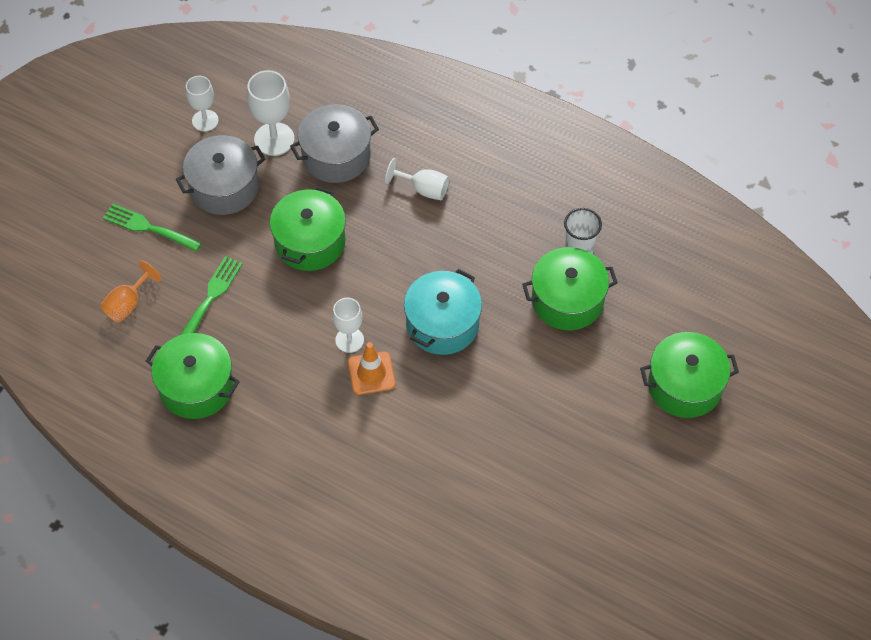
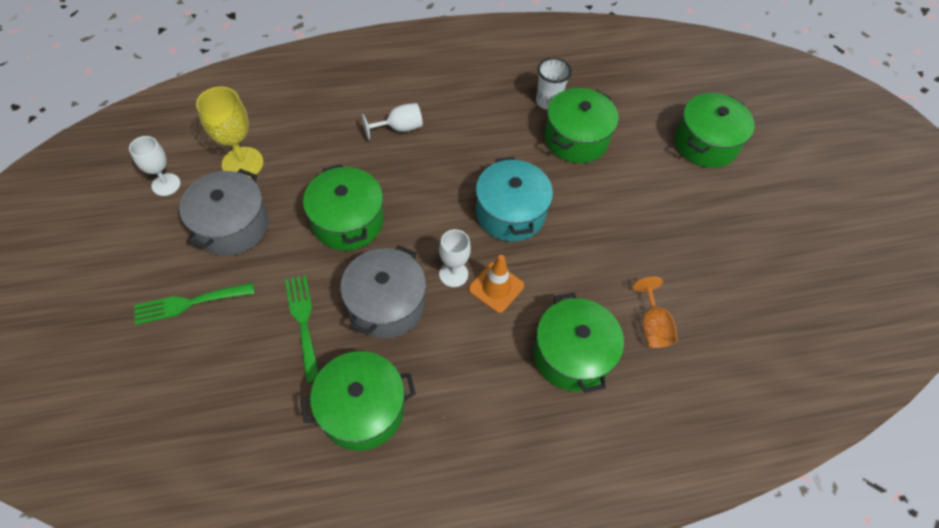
camera: 45 degrees left, 0 degrees up
(128, 304) = (228, 383): orange goblet -> orange goblet (652, 325)
(274, 139) = (242, 163): white goblet -> yellow goblet
(336, 156) = (307, 145): grey pot -> grey pot (386, 304)
(377, 463) = (572, 354): none -> green pot

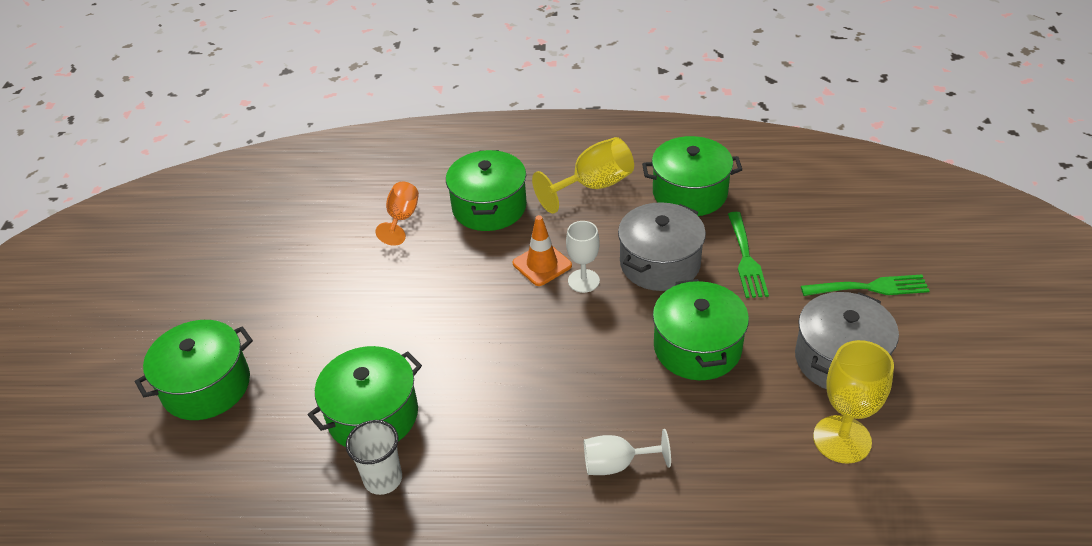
camera: 160 degrees left, 15 degrees down
(166, 184) = (941, 422): white goblet -> none
(470, 403) = (593, 186): none -> yellow goblet
(510, 213) = (499, 333): turquoise pot -> none

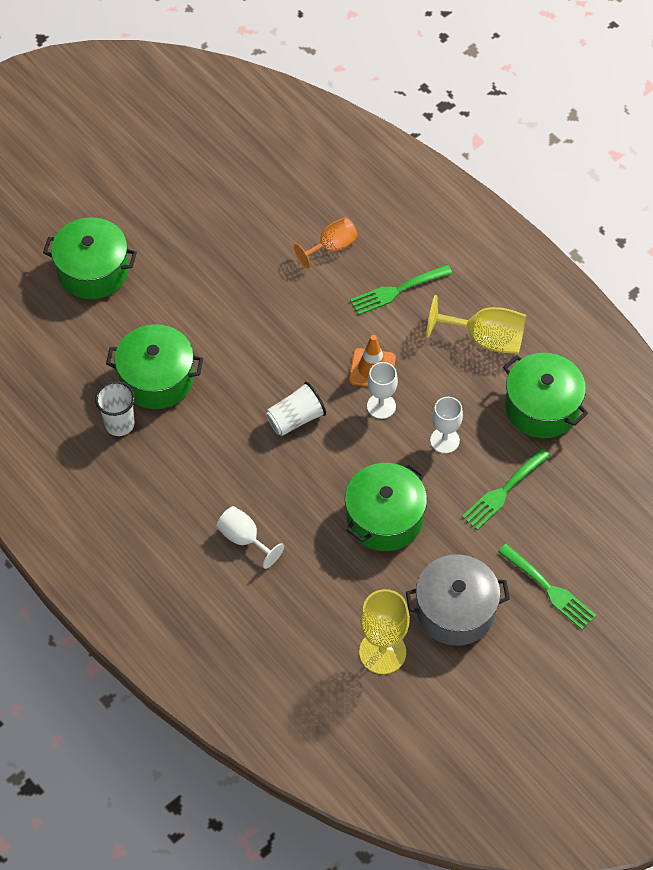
camera: 45 degrees right, 15 degrees up
(489, 207) = (397, 291): green pot -> green fork
(532, 343) = (295, 419): none -> white cup
(660, 263) = (444, 440): grey pot -> white goblet

